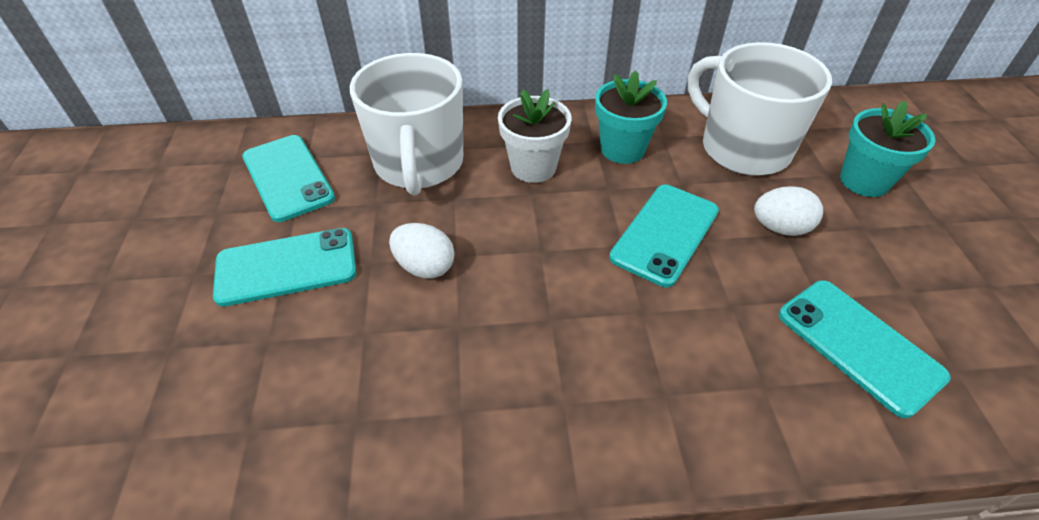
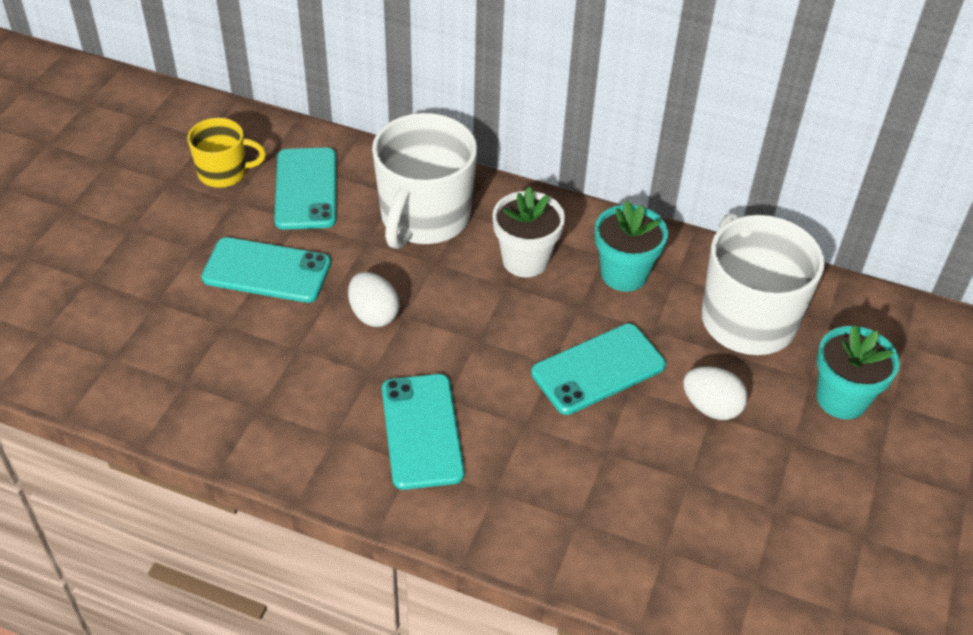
camera: 25 degrees right, 0 degrees up
(192, 191) = (224, 173): none -> yellow mug
(858, 345) = (687, 527): turquoise phone -> turquoise phone (422, 431)

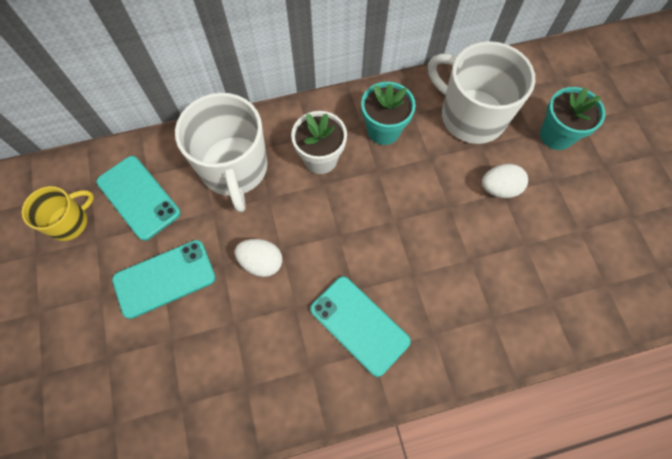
camera: 35 degrees left, 20 degrees up
(598, 369) = (422, 206): turquoise phone -> none

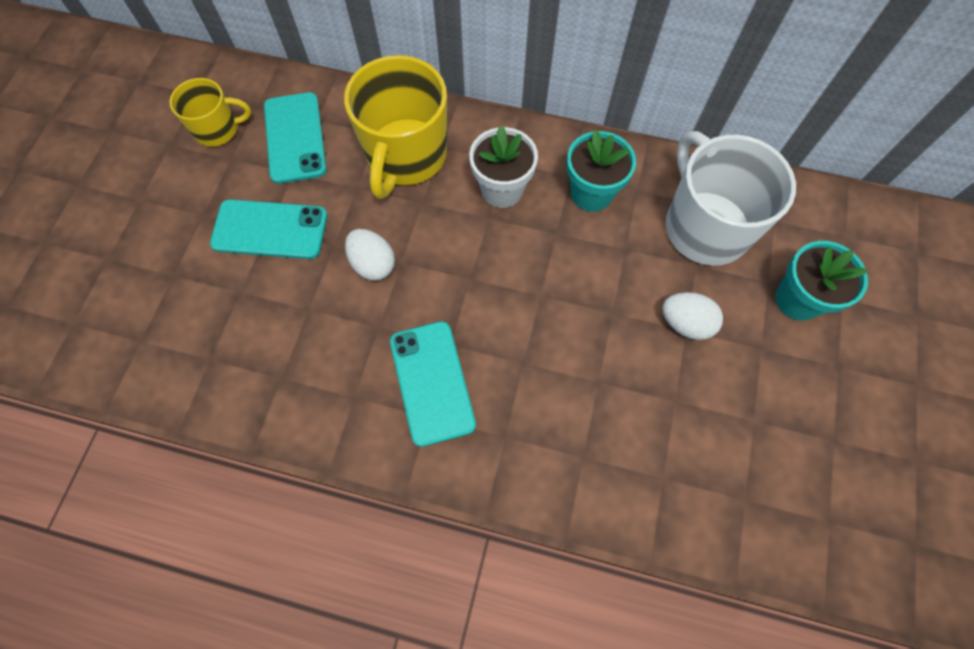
camera: 30 degrees right, 0 degrees up
(234, 169) = (406, 156): white mug -> yellow mug

